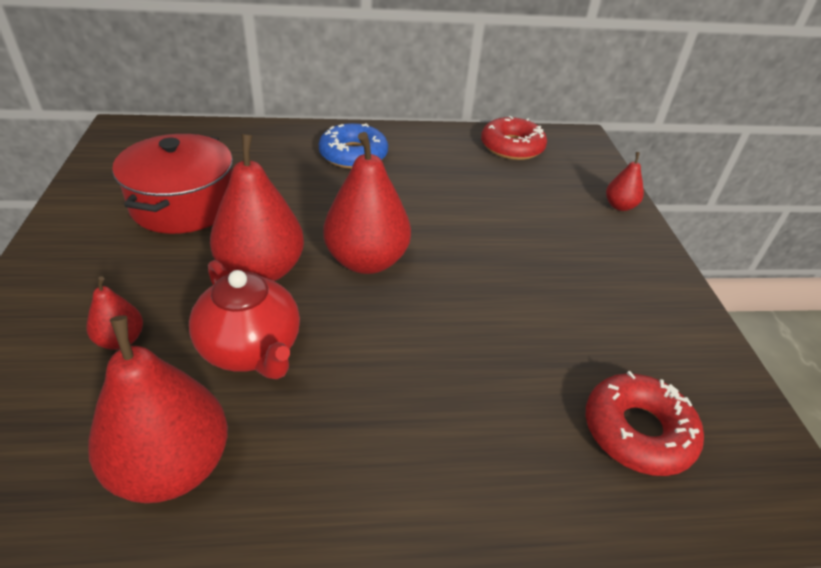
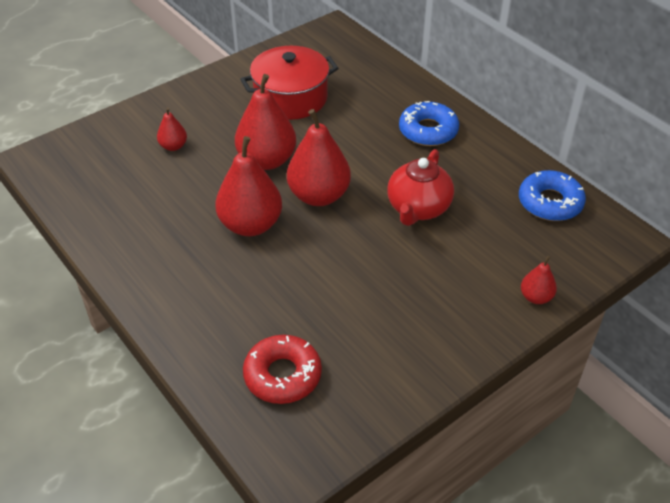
camera: 60 degrees right, 5 degrees up
(172, 466) = (120, 209): red pear -> red pear (251, 225)
(251, 349) = (206, 191): red teapot -> red teapot (418, 208)
(512, 147) = (550, 202): red donut -> blue donut

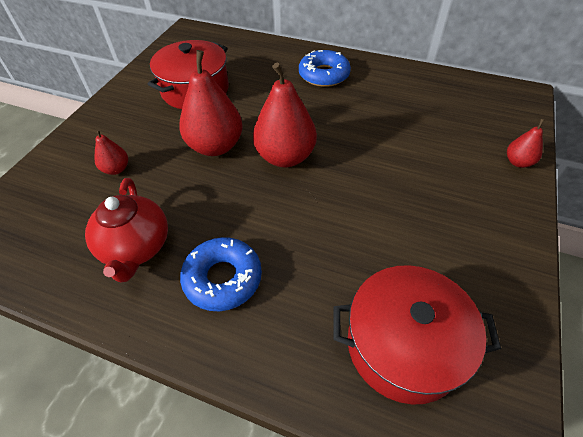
camera: 30 degrees left, 5 degrees up
(251, 225) = (247, 208): red pear -> none
(282, 375) = (403, 345): red donut -> red pot
(418, 208) = (371, 133): red teapot -> red teapot (136, 247)
(550, 202) = (454, 91): blue donut -> blue donut (223, 278)

